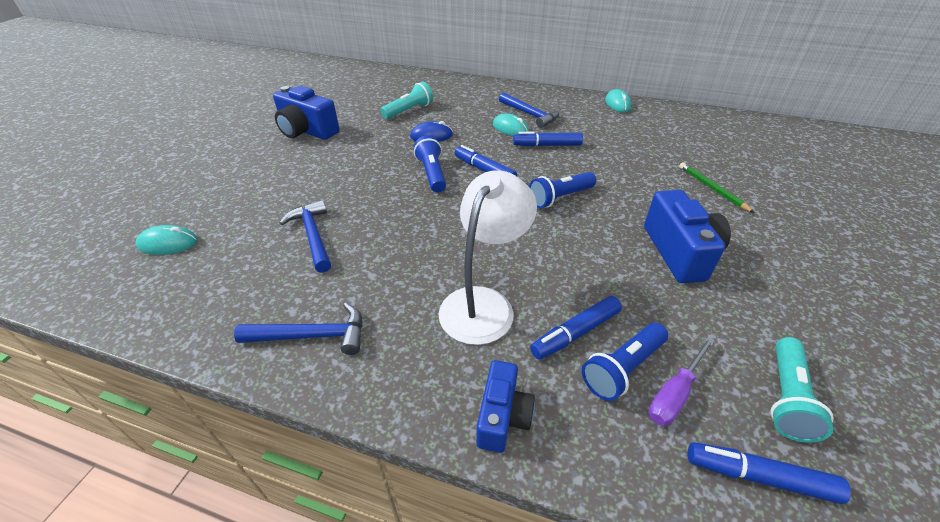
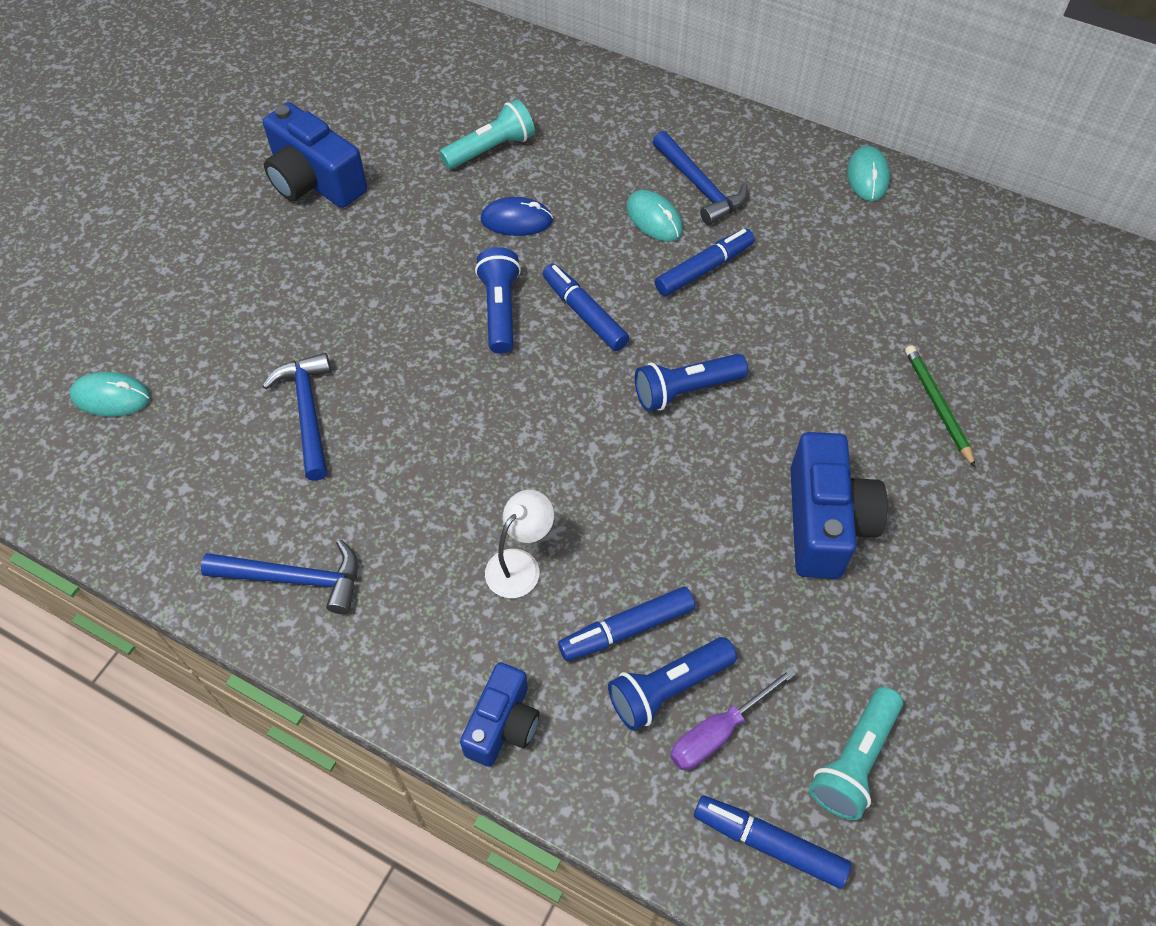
camera: 10 degrees right, 15 degrees up
(483, 303) = (520, 564): white lamp -> white lamp, size x0.55
(547, 145) = (704, 269): blue marker -> blue marker turned 135 degrees clockwise

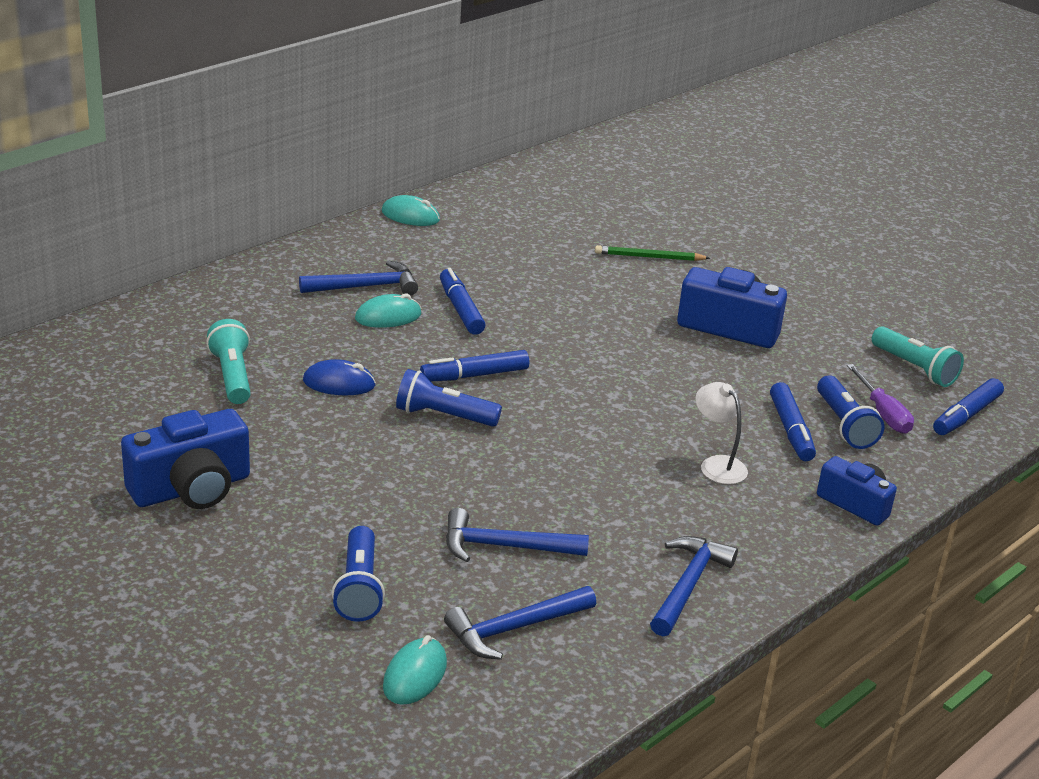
camera: 75 degrees left, 25 degrees down
(190, 451) = (515, 628): none -> blue hammer
(516, 220) = (339, 383): blue mouse -> blue mouse turned 75 degrees clockwise
(685, 390) = (582, 350): blue flashlight -> blue flashlight (359, 588)

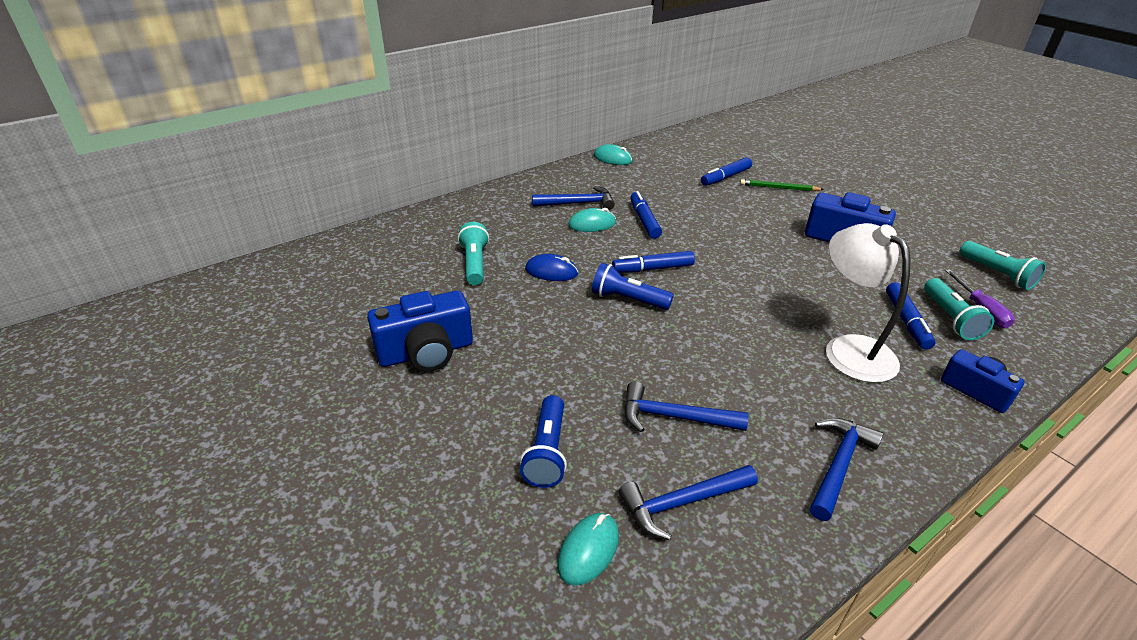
camera: 10 degrees right, 5 degrees up
(717, 465) = (849, 349): white lamp -> white lamp, size x1.80
(844, 425) = (950, 319): blue flashlight -> turquoise flashlight
(966, 415) = (1051, 314): blue marker -> blue marker (725, 177)

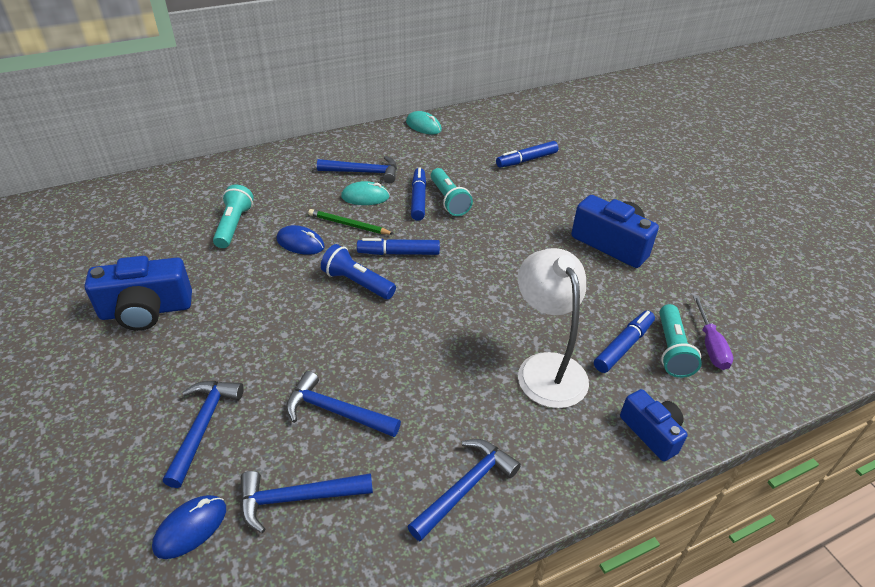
camera: 10 degrees right, 5 degrees up
(547, 452) = (203, 427): blue flashlight -> blue hammer
(588, 550) = (190, 528): turquoise mouse -> blue mouse
(779, 188) = (575, 178): green pencil -> green pencil (349, 225)
(906, 321) = (623, 346): blue marker -> blue marker turned 150 degrees counterclockwise
(997, 274) = (753, 307): turquoise flashlight -> turquoise flashlight (449, 200)

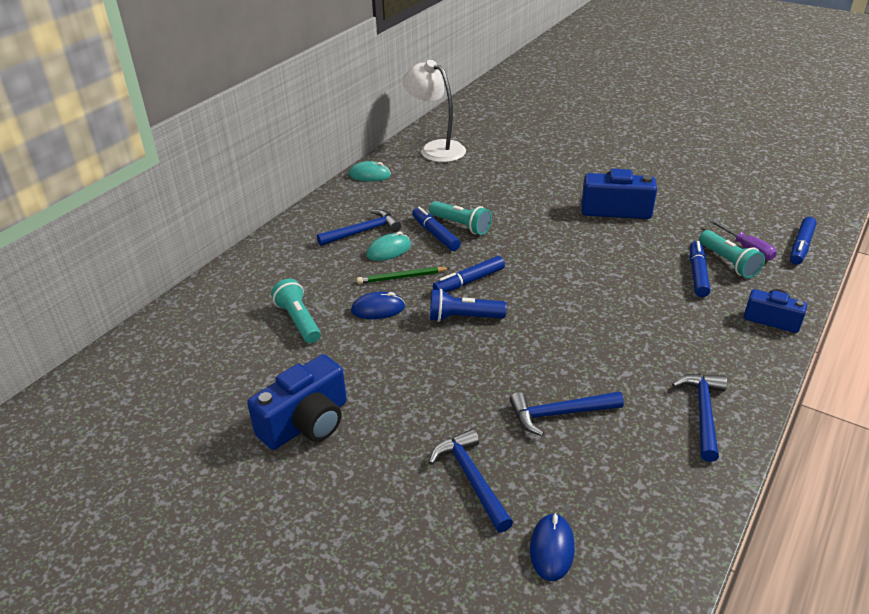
camera: 30 degrees left, 5 degrees down
(298, 498) = (603, 484): blue hammer -> none
(526, 160) = (486, 172): blue marker -> blue marker (801, 246)
(546, 368) = (666, 311): white lamp -> white lamp (435, 148)

